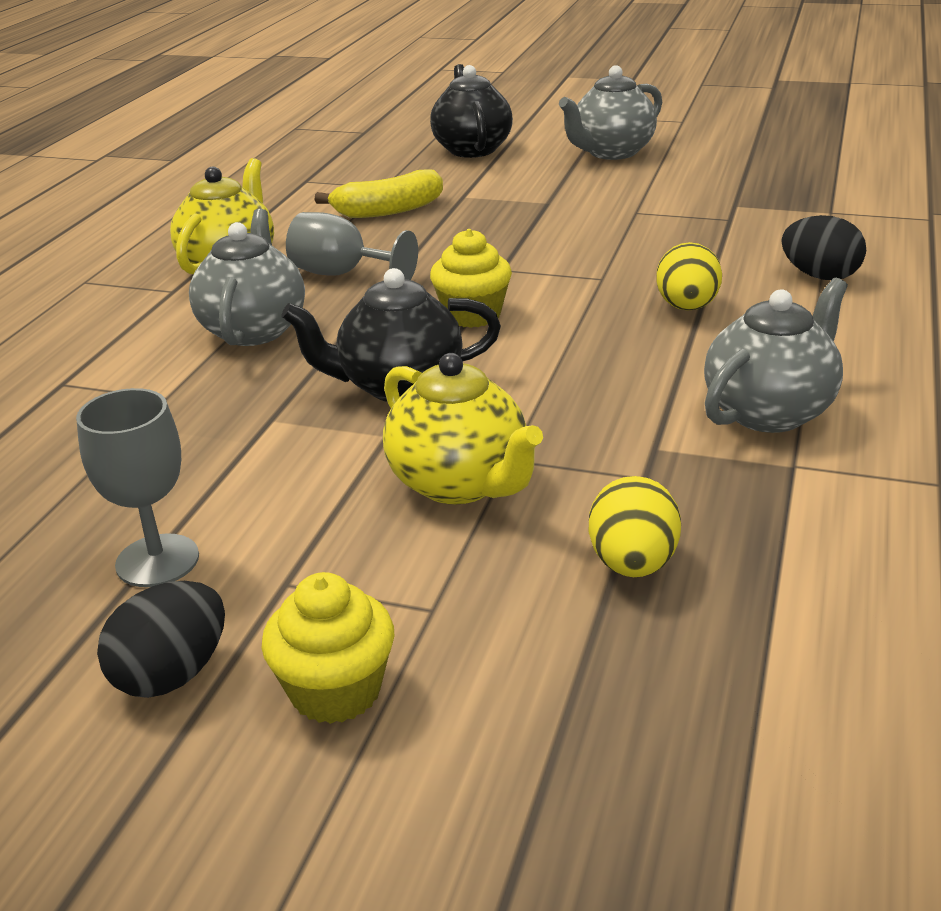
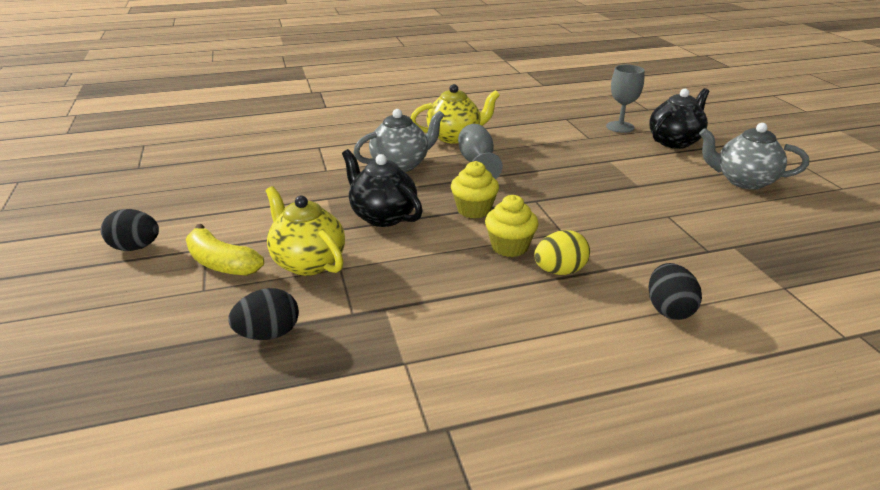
camera: 55 degrees right, 0 degrees up
(157, 561) = (206, 216): grey goblet -> grey goblet (620, 127)
(336, 691) = (138, 286): yellow cupcake -> yellow cupcake (509, 247)
(388, 210) = (562, 149): yellow banana -> yellow banana (221, 263)
(460, 483) = (308, 262): yellow teapot -> yellow teapot turned 120 degrees clockwise
(632, 564) = (268, 334): yellow egg -> black egg
(770, 411) = (460, 337): grey teapot -> none

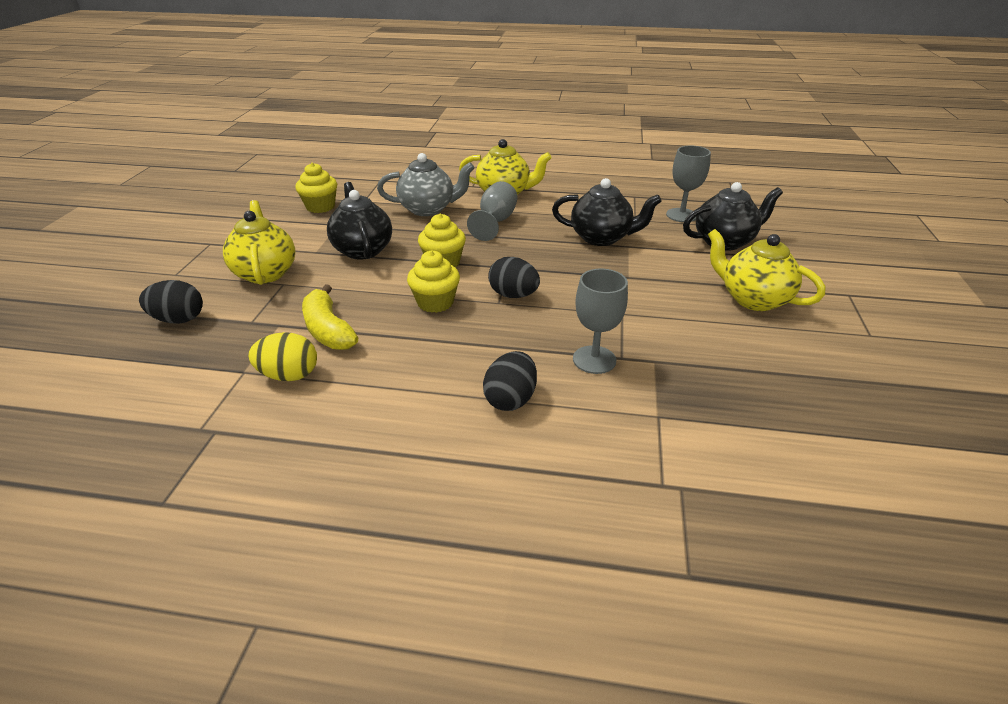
camera: 25 degrees right, 5 degrees up
(135, 248) = (167, 231): black egg -> black egg (513, 295)
(221, 263) = (207, 257): yellow banana -> yellow banana (328, 330)
(287, 185) = (320, 207): none -> yellow cupcake
(559, 271) = (453, 335): yellow egg -> yellow egg (289, 375)
(581, 158) = (601, 238): none -> black teapot
(691, 258) = (594, 360): none -> grey goblet
(743, 181) = (753, 299): grey teapot -> yellow teapot

